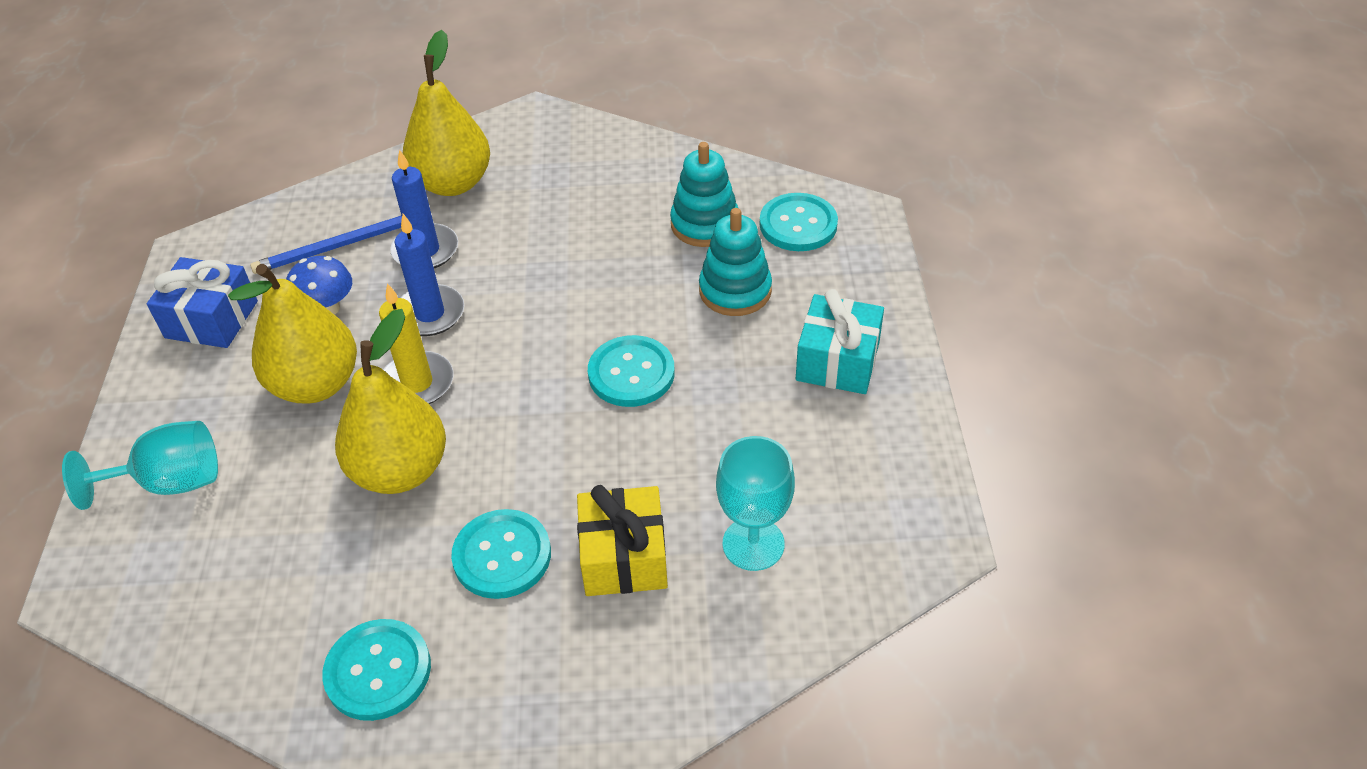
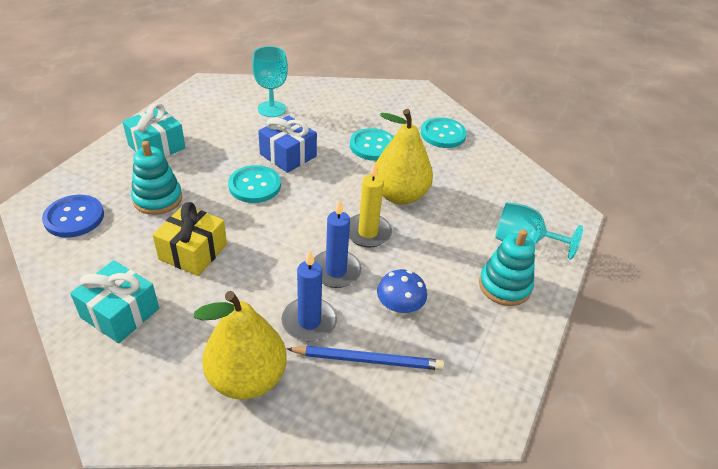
camera: 155 degrees left, 5 degrees down
(211, 319) = (483, 340): blue gift -> blue gift (288, 155)
(316, 384) = (426, 259): yellow pear -> none
(624, 557) = (324, 126): yellow gift -> yellow gift (193, 252)
(626, 174) = (120, 313): none -> turquoise gift
(705, 224) = (122, 246): turquoise stacking toy -> turquoise stacking toy (504, 286)
(798, 224) = (74, 217): turquoise button -> blue button

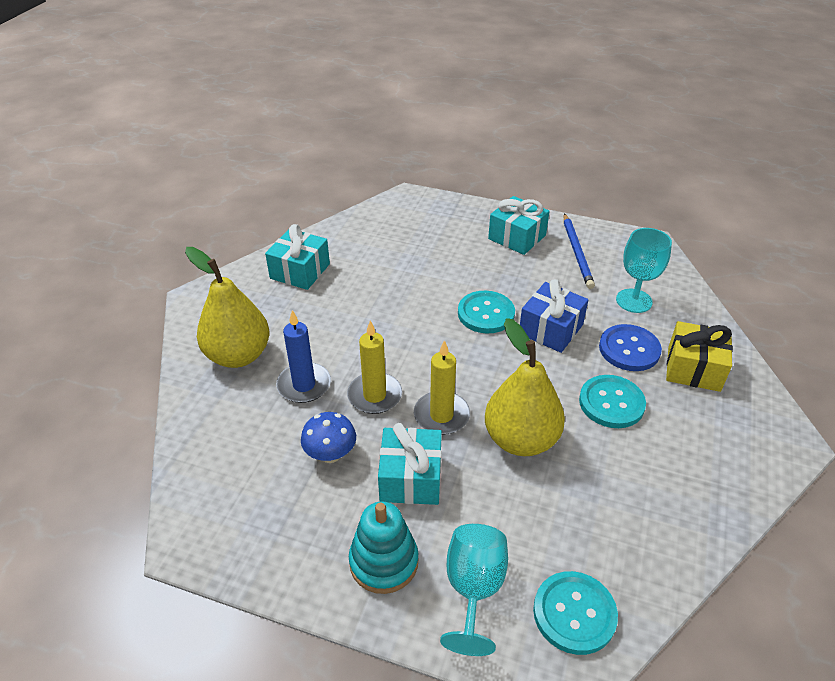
camera: 85 degrees right, 0 degrees up
(74, 217) = (400, 220): blue button -> blue button (629, 349)
(157, 199) = (440, 256): turquoise stacking toy -> none
(193, 252) = (377, 293): yellow gift -> yellow gift (693, 369)
(336, 271) = (374, 395): blue candle -> yellow candle
(368, 360) = (261, 435): blue pencil -> blue pencil (577, 252)
(429, 260) = (410, 478): none -> turquoise gift
(443, 134) = (687, 481): turquoise button -> turquoise button (574, 613)

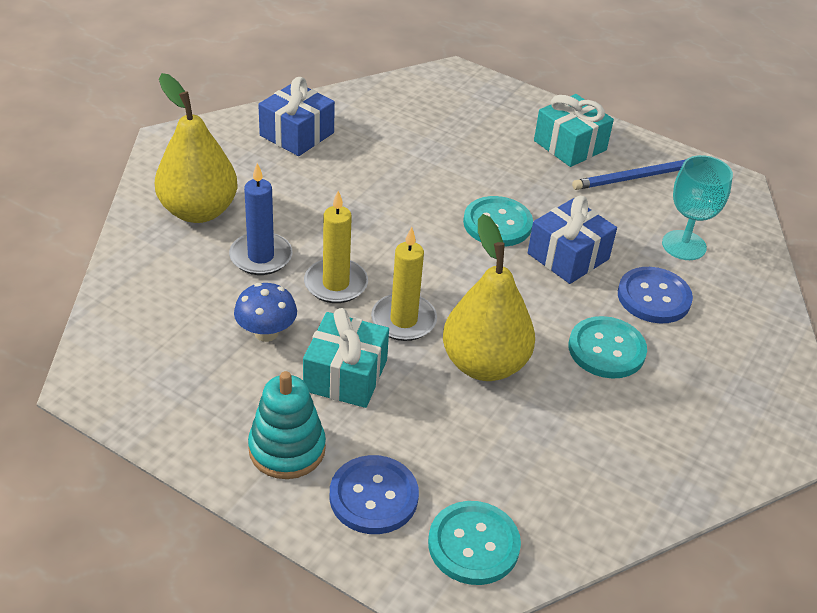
camera: 10 degrees right, 0 degrees up
(300, 271) = (297, 134): turquoise gift -> blue gift
(474, 589) = (373, 496): turquoise goblet -> blue button
(577, 252) = (637, 177): blue pencil -> blue pencil turned 60 degrees clockwise
(693, 369) = (723, 334): yellow gift -> none

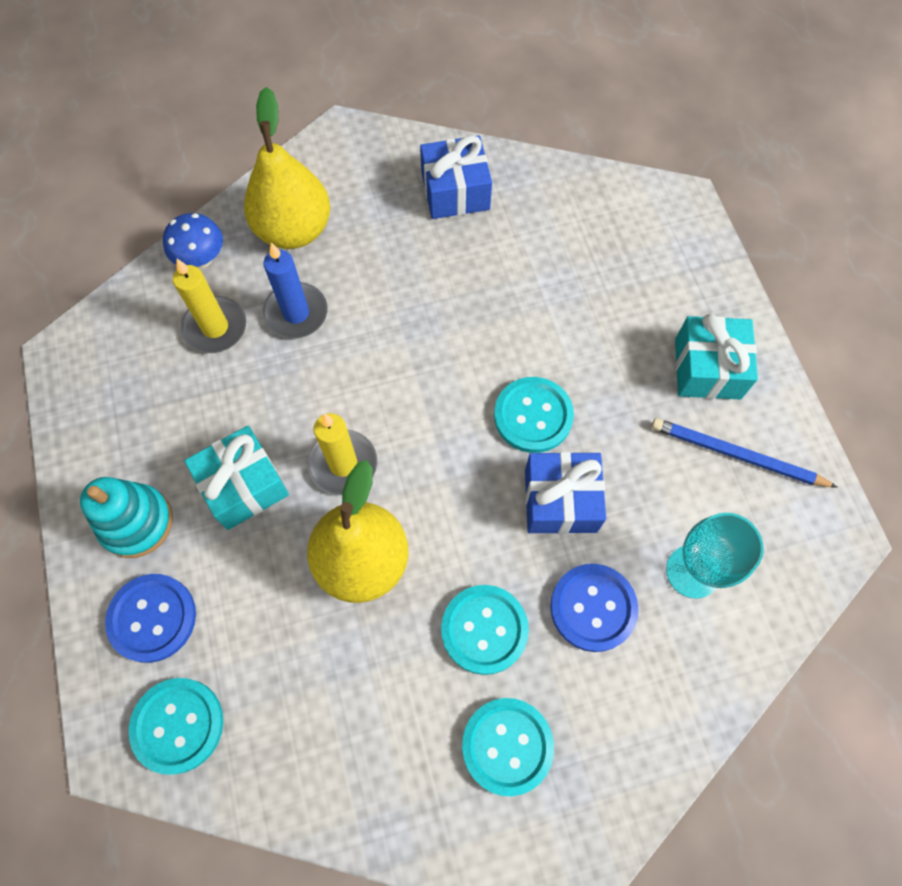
camera: 45 degrees right, 25 degrees up
(266, 333) = (226, 397): blue mushroom -> blue mushroom (201, 258)
(336, 284) = (327, 385): yellow candle -> yellow candle (215, 327)
(694, 398) = (507, 746): none -> turquoise button

